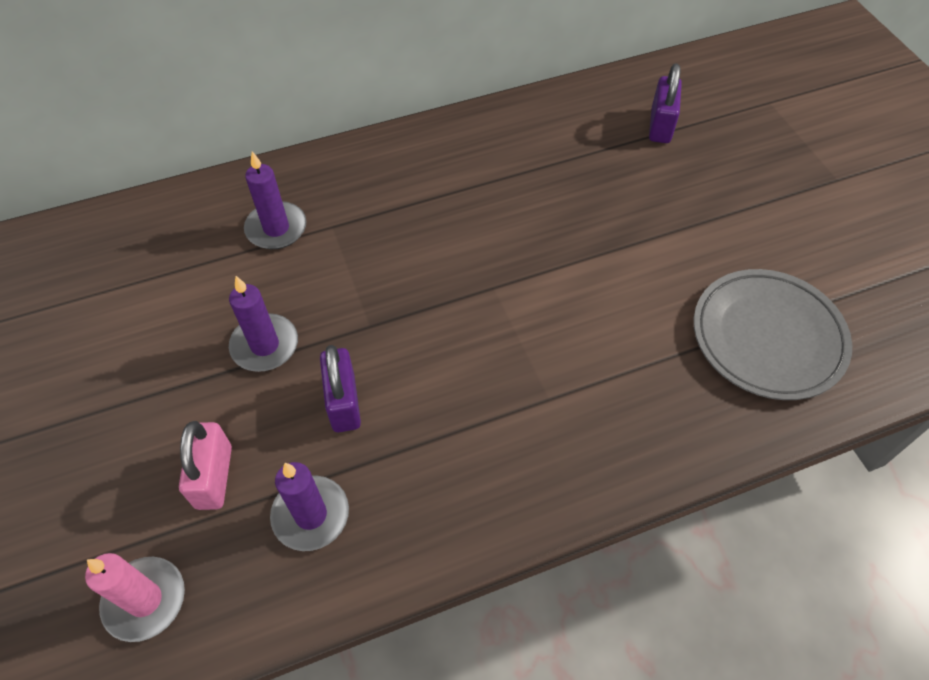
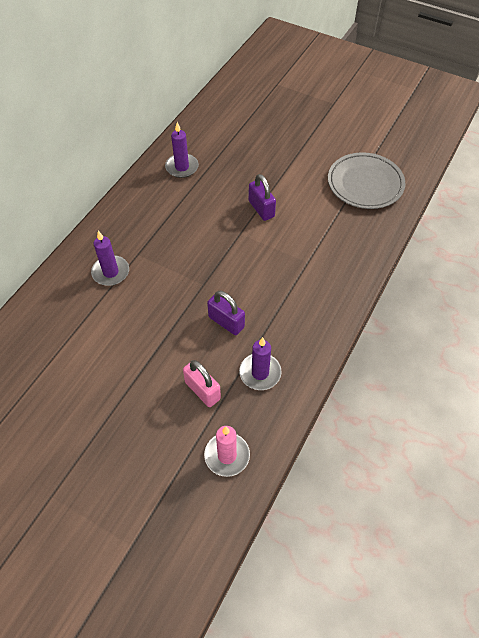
camera: 40 degrees left, 0 degrees up
(265, 345) = (164, 324): purple candle -> purple candle (182, 167)
(660, 126) = (241, 120): purple padlock -> purple padlock (261, 209)

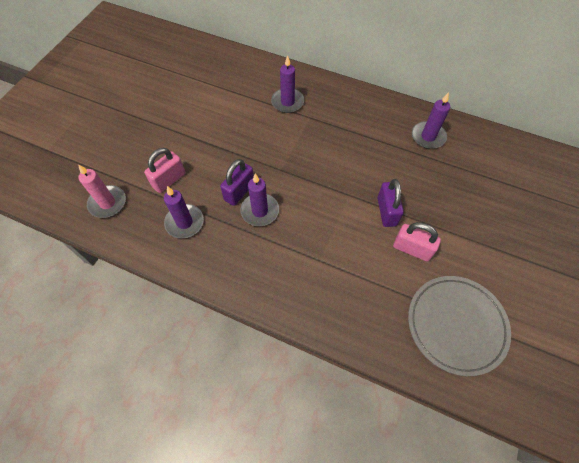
camera: 85 degrees right, 5 degrees up
(252, 305) = (260, 211): none -> purple candle
(261, 209) = (386, 211): purple padlock -> purple padlock turned 60 degrees counterclockwise
(299, 198) = (412, 249): none -> pink padlock

